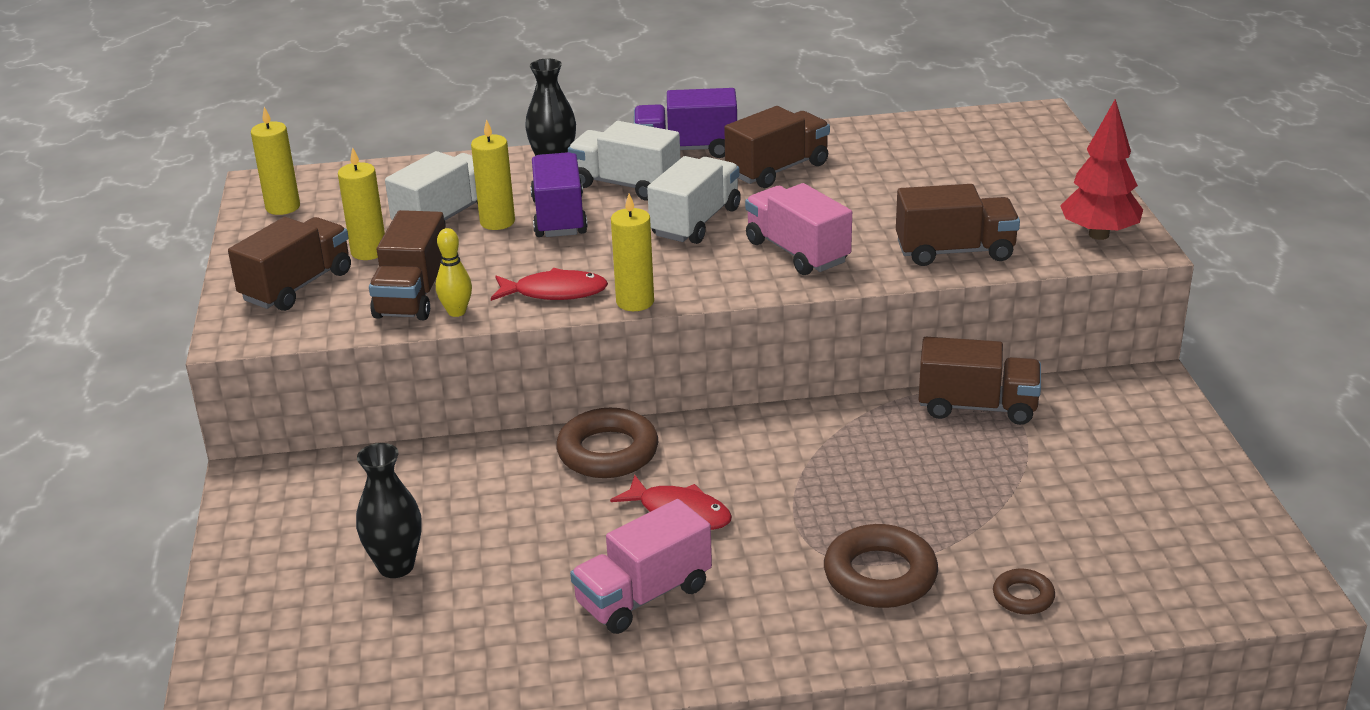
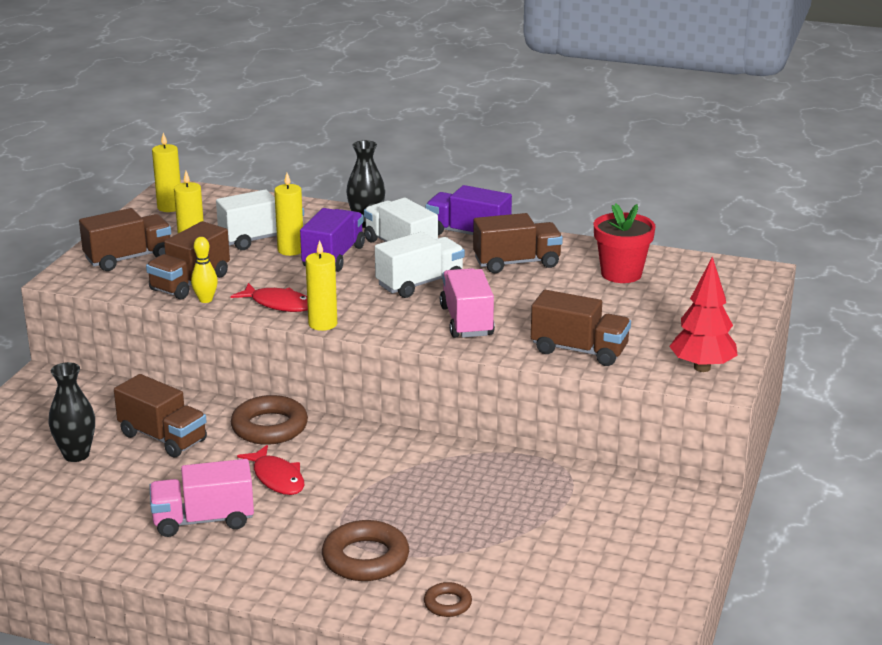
camera: 25 degrees right, 5 degrees down
(902, 153) = (621, 274): none -> red flower pot
(977, 407) = (550, 474): brown truck -> brown truck (163, 438)

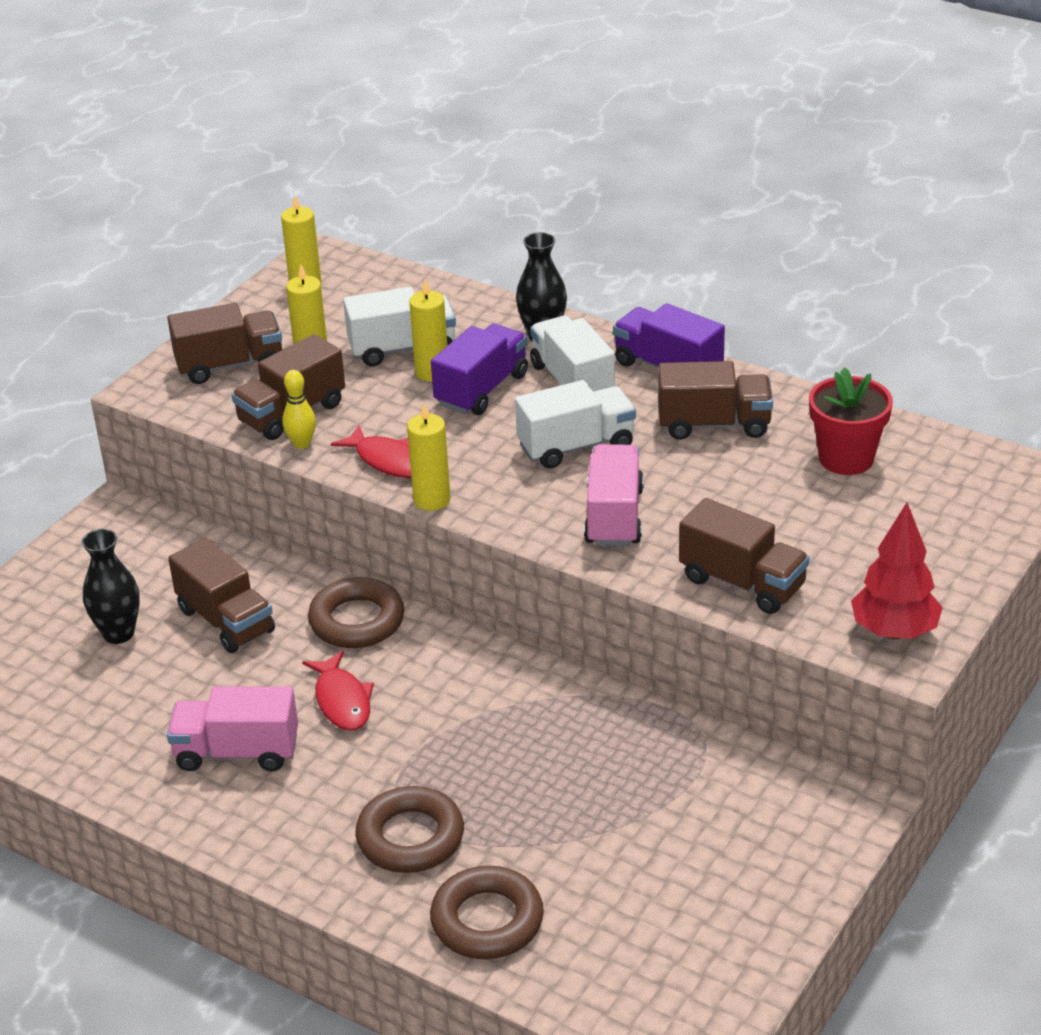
camera: 15 degrees right, 10 degrees up
(447, 604) = (487, 920): brown ring -> brown ring, size x1.89

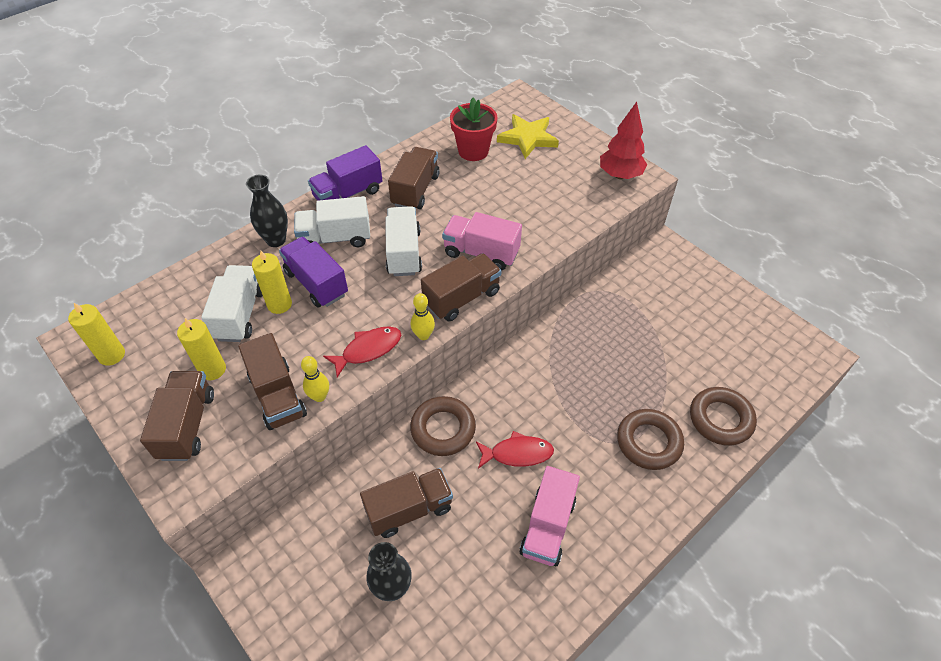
camera: 75 degrees left, 15 degrees up
(432, 500) = (423, 335): yellow candle -> yellow bowling pin
(742, 583) = (562, 217): brown truck -> brown truck (462, 298)
(922, 509) = (528, 138): none -> yellow star

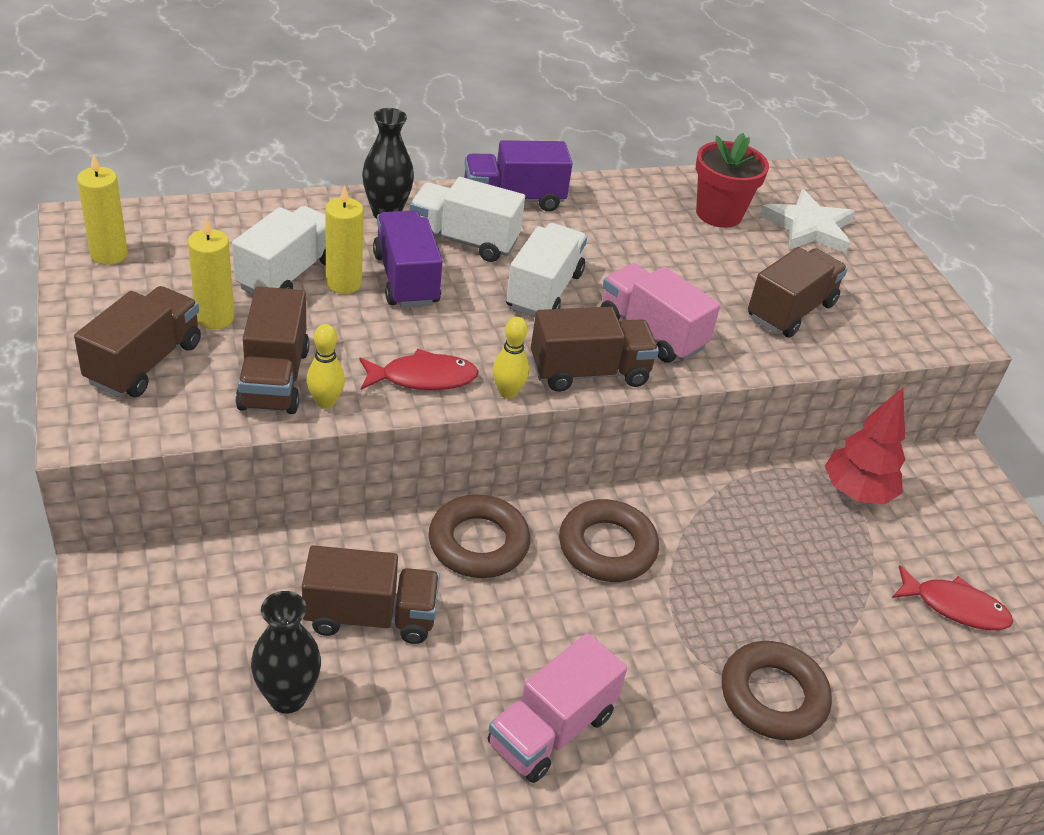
camera: 20 degrees right, 10 degrees down
(415, 190) = (607, 228): brown truck -> brown truck (790, 311)
(517, 453) = (565, 620): red fish -> red fish (955, 607)
(528, 138) = (808, 227): yellow star -> white star
(620, 175) = (921, 320): red tree -> red tree (856, 493)
(720, 419) = (909, 719): brown ring -> brown ring (607, 547)

